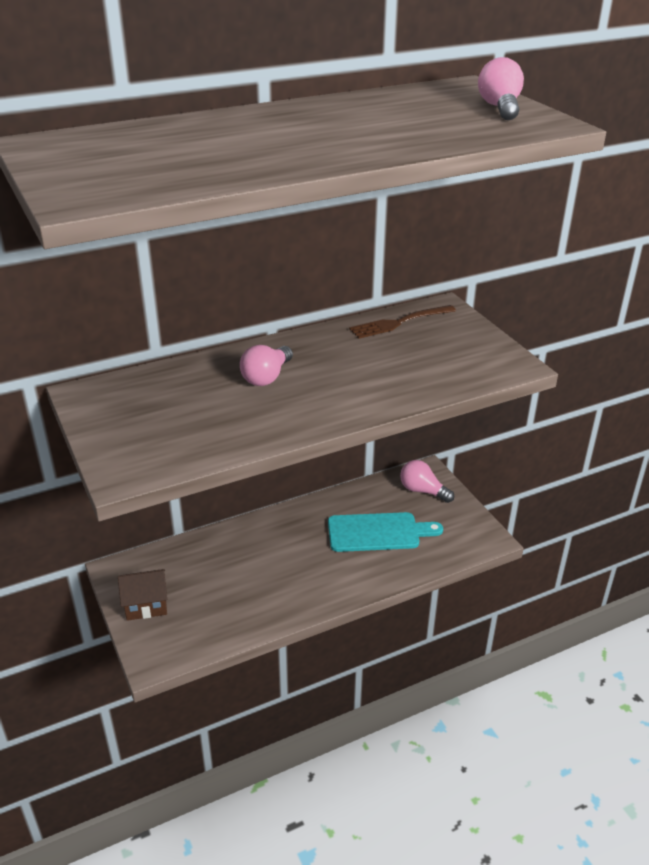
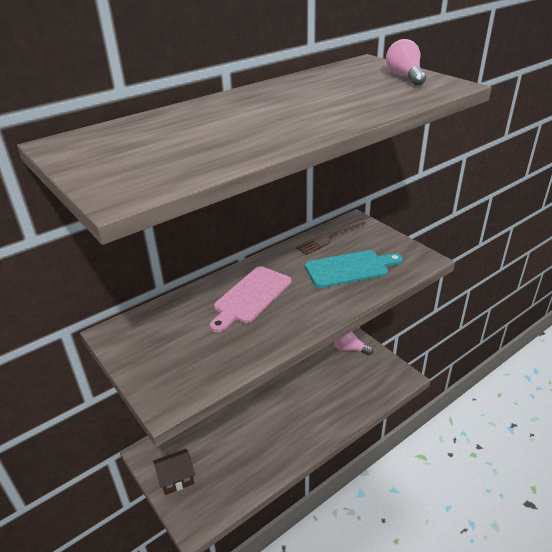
camera: 10 degrees left, 0 degrees up
(266, 377) = (250, 296): pink light bulb -> pink cutting board
(378, 532) = (329, 386): turquoise cutting board -> turquoise cutting board (350, 268)

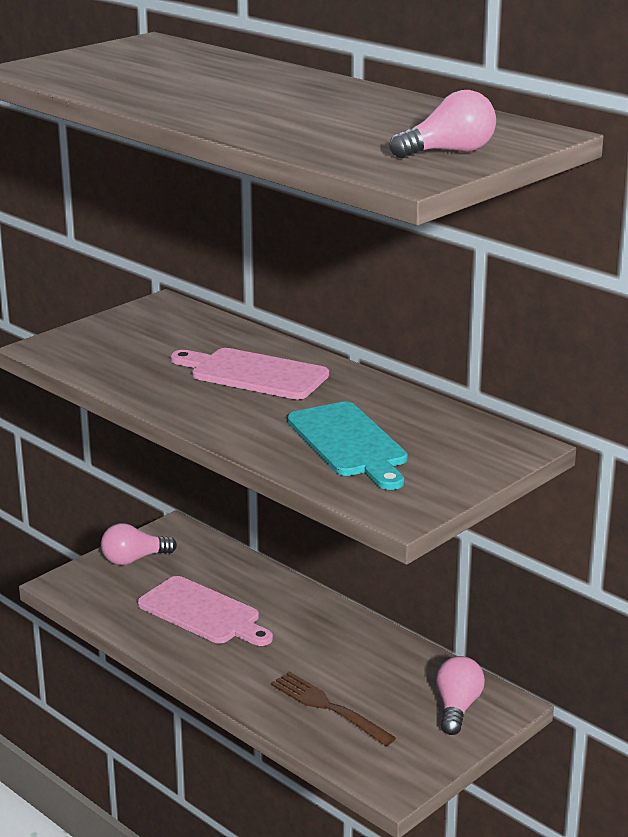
camera: 80 degrees right, 10 degrees down
(176, 479) = (134, 559): brown house -> pink light bulb
(249, 443) = (203, 613): none -> pink cutting board
(329, 238) = (445, 423): brown fork -> brown fork (327, 707)

